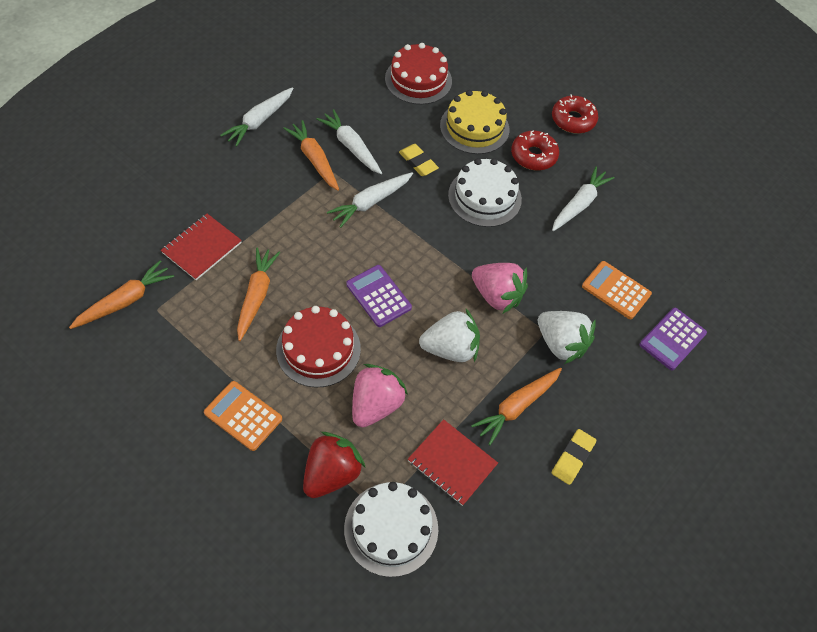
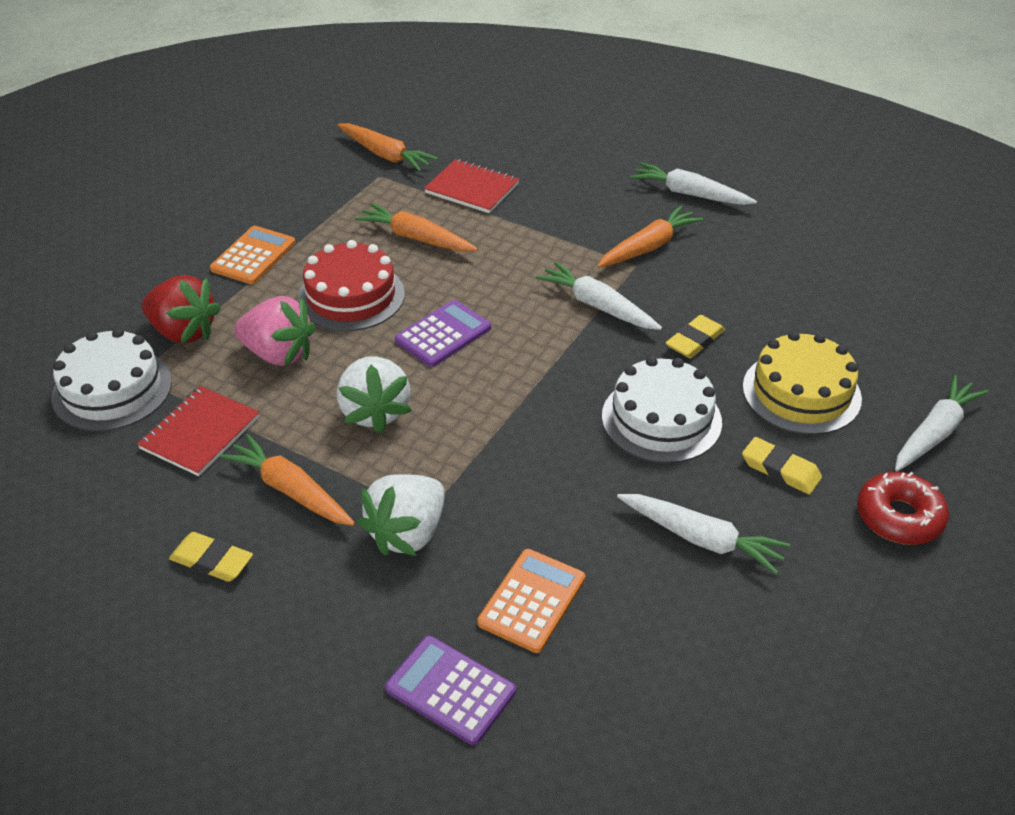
camera: 85 degrees right, 15 degrees down
(256, 296) = (416, 238): orange carrot -> orange carrot turned 150 degrees counterclockwise
(351, 147) = (689, 274): white carrot -> white carrot (934, 433)
(418, 80) = (863, 320): red cake -> none
(497, 296) = (477, 451): pink strawberry -> none
(533, 156) = (780, 470): red donut -> yellow eraser

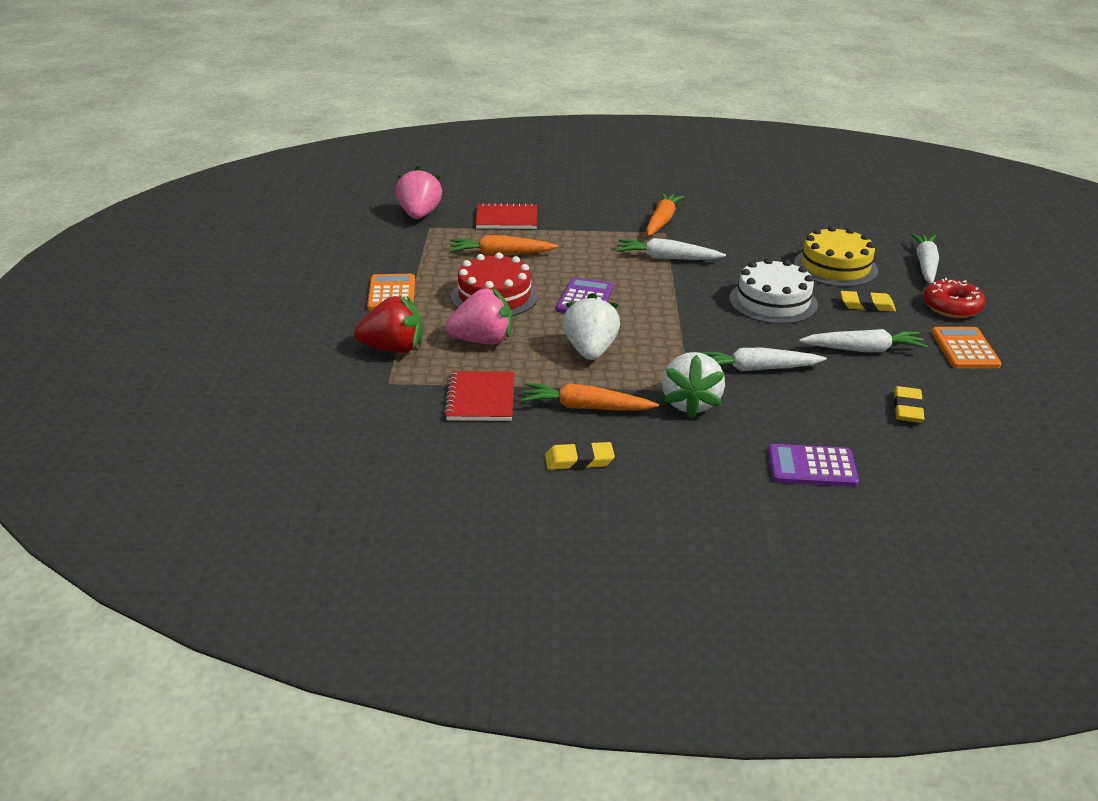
camera: 30 degrees left, 10 degrees down
(112, 389) = (380, 395): white cake -> none
(375, 412) = (590, 351): white strawberry -> white strawberry turned 135 degrees counterclockwise
(385, 155) = (419, 215): orange carrot -> pink strawberry
(532, 601) = (805, 409): orange calculator -> orange calculator (965, 349)
(689, 194) = (654, 189): white carrot -> white carrot (757, 369)
(694, 341) = (746, 259): yellow eraser -> yellow eraser (907, 409)

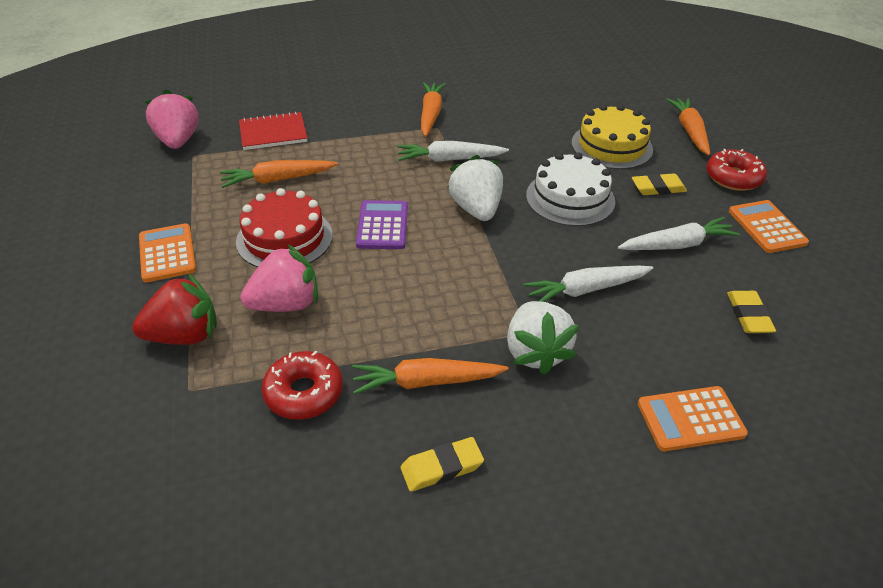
camera: 15 degrees left, 10 degrees up
(481, 398) = (304, 393): red notebook -> red donut
(590, 351) = (408, 297): white strawberry -> white strawberry (476, 209)
(812, 467) = (690, 419): purple calculator -> orange calculator
(925, 265) = (689, 131): white carrot -> orange carrot

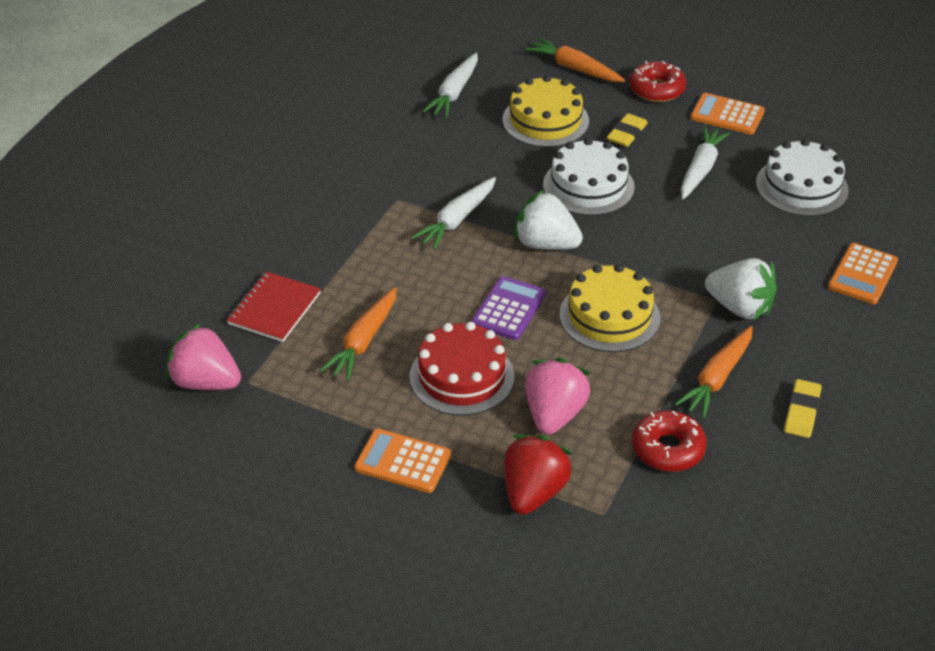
camera: 50 degrees left, 0 degrees up
(382, 225) = (509, 309): purple calculator -> purple calculator turned 75 degrees clockwise
(430, 114) = (370, 192): orange carrot -> none
(433, 279) = (609, 316): none -> yellow cake
(586, 290) = (702, 244): white carrot -> white carrot (454, 93)
(749, 315) = (801, 186): yellow eraser -> white cake

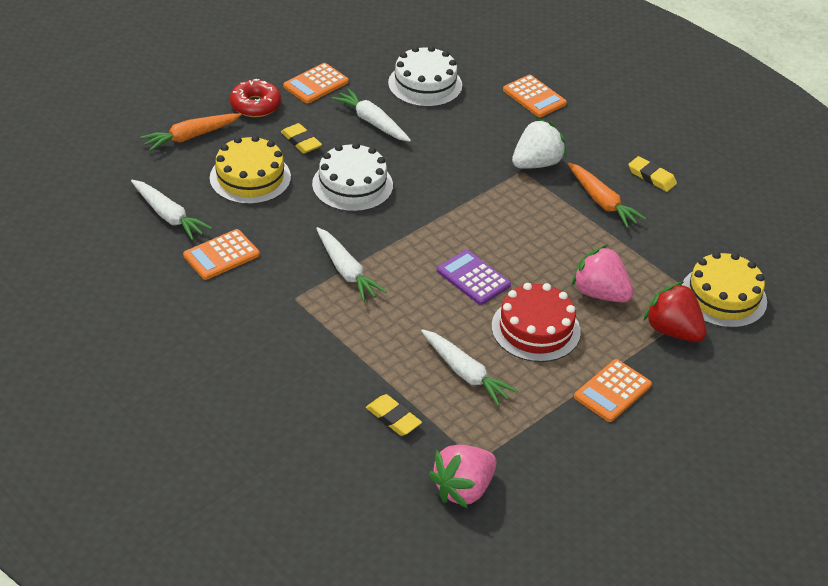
camera: 70 degrees left, 0 degrees up
(274, 309) = (393, 418): red notebook -> yellow eraser
(363, 341) = (465, 373): orange carrot -> white carrot
(424, 139) = (221, 255): none -> orange calculator
(545, 244) = (408, 232): white strawberry -> none
(609, 316) = (510, 229): yellow cake -> yellow cake (723, 297)
(668, 449) = (659, 250): red donut -> none

